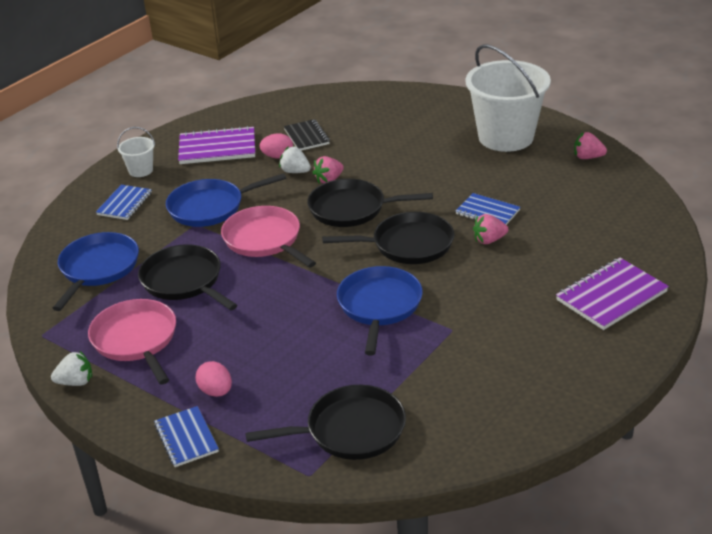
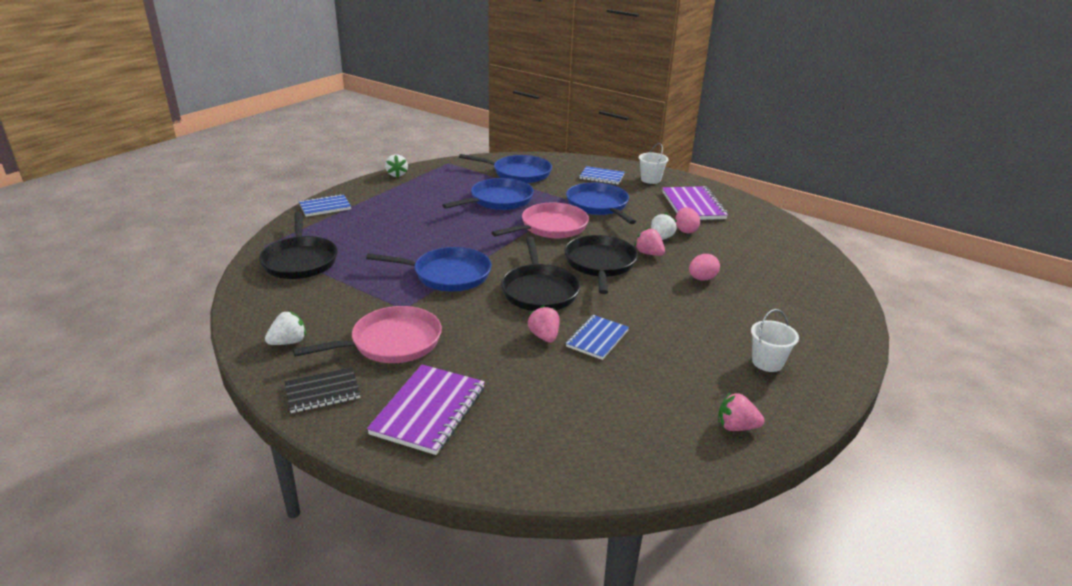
camera: 85 degrees right, 5 degrees down
(136, 340) = (434, 188): pink pan -> pink pan (392, 342)
(184, 281) = (499, 200): black pan -> blue pan
(216, 391) = (367, 214): pink egg -> pink egg (702, 279)
(306, 137) = (726, 243): black notebook -> black notebook (323, 392)
(506, 137) = (767, 362): white bucket -> white bucket, size x0.44
(529, 401) = (288, 342): none -> white strawberry
(587, 157) = (736, 427): pink strawberry -> pink strawberry turned 90 degrees counterclockwise
(611, 296) = (429, 411): purple notebook -> purple notebook turned 60 degrees clockwise

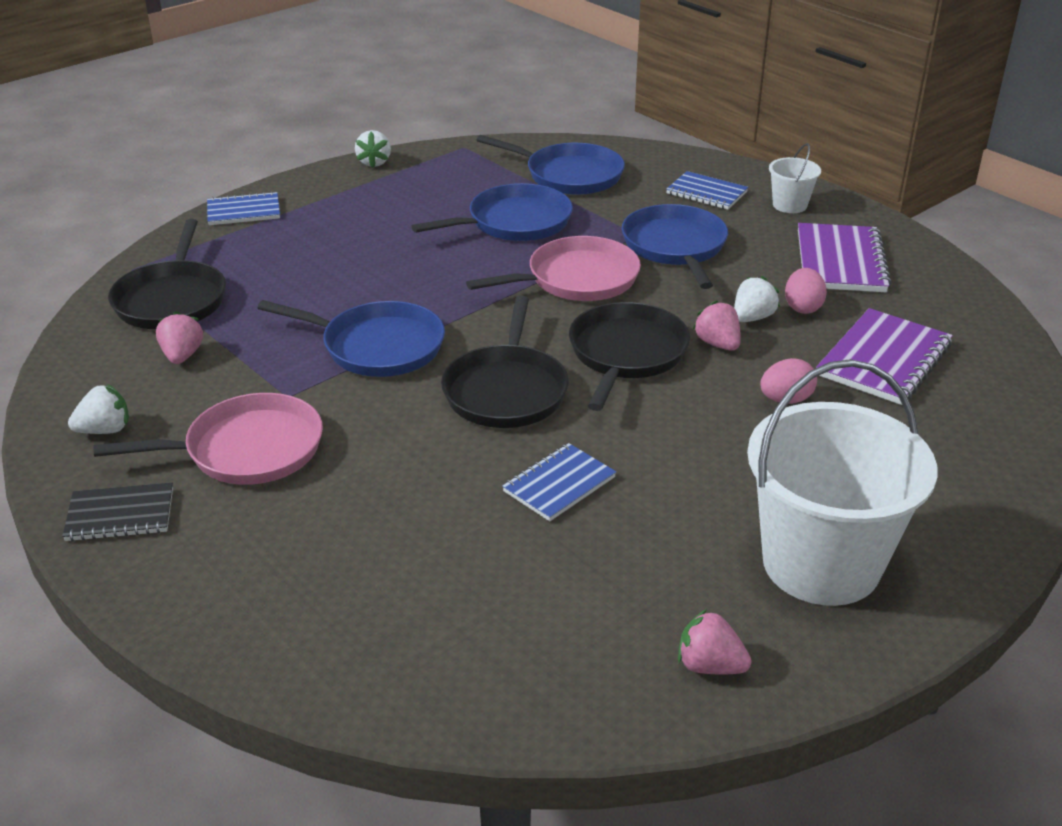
camera: 15 degrees right, 5 degrees up
(429, 411) = (254, 566): purple notebook -> purple notebook (884, 360)
(544, 336) = (478, 470): pink strawberry -> pink strawberry (182, 356)
(767, 362) = (821, 563): white bucket -> white bucket, size x2.29

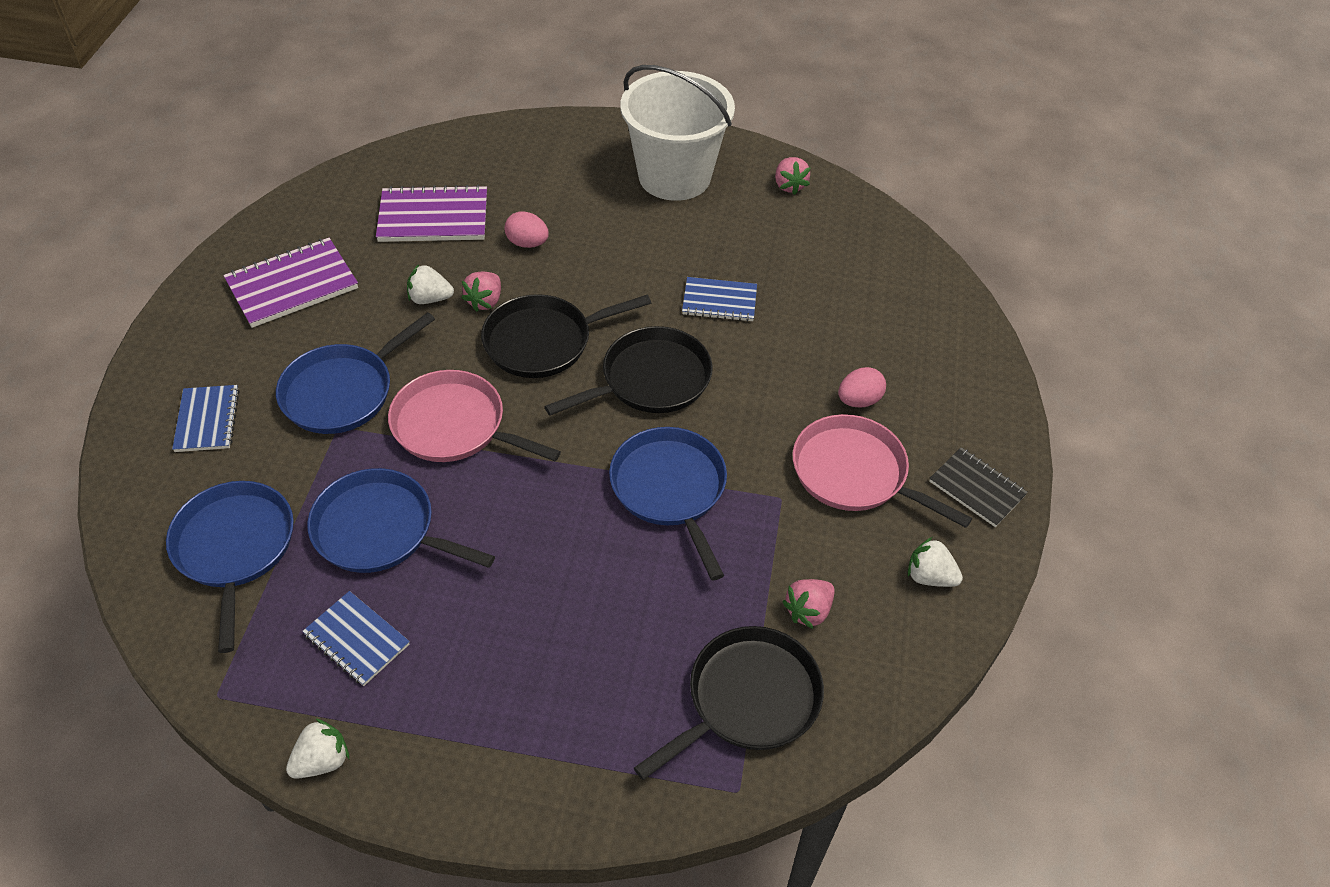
camera: 130 degrees left, 15 degrees up
(244, 211) = (542, 796): blue notebook -> blue notebook (357, 640)
(789, 205) = (196, 353): white bucket -> none
(802, 307) = (390, 279): pink egg -> pink egg (859, 400)

